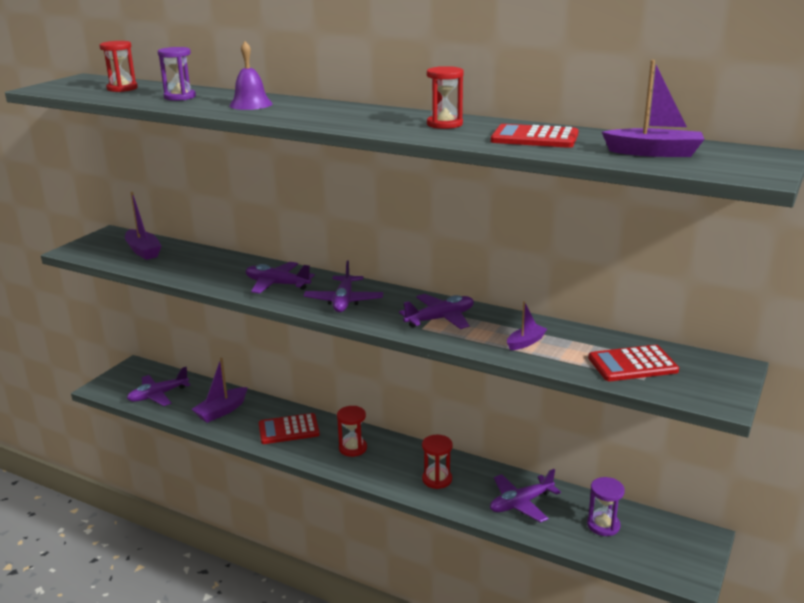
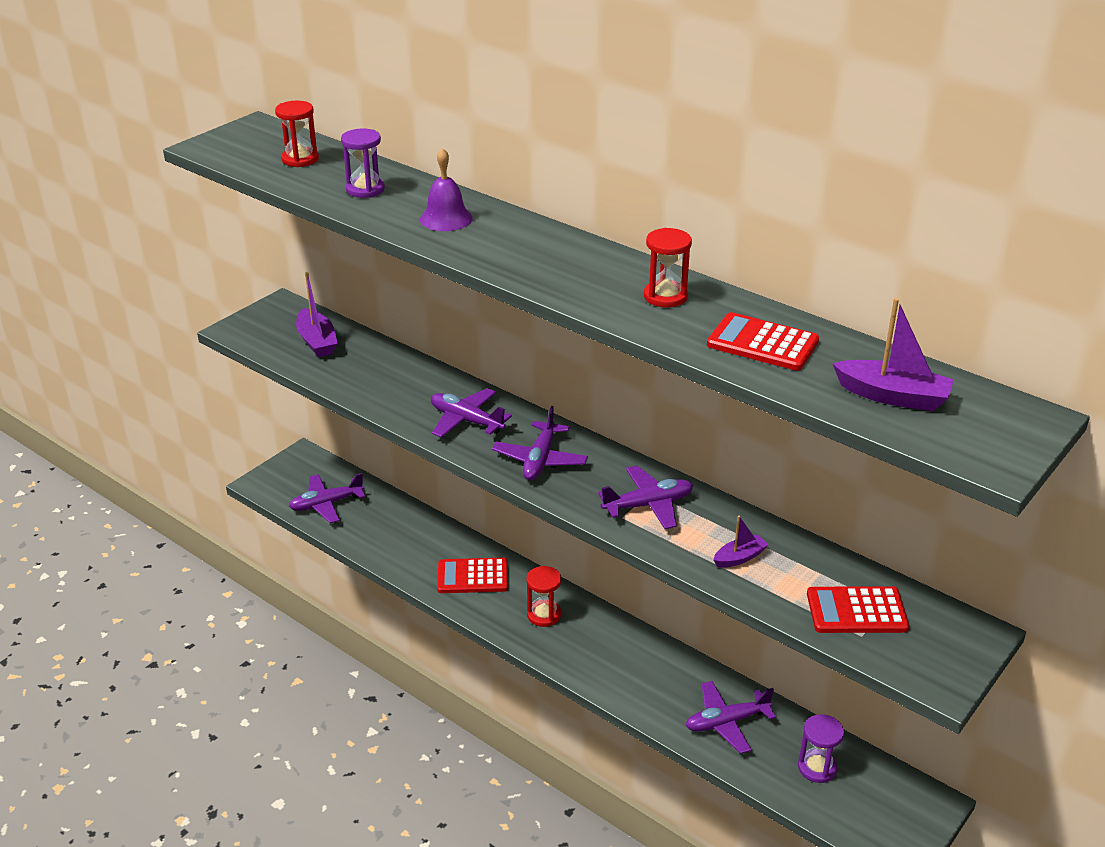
camera: 10 degrees right, 10 degrees up
(221, 411) = (398, 538): purple boat -> none
(437, 479) = (634, 674): red hourglass -> none

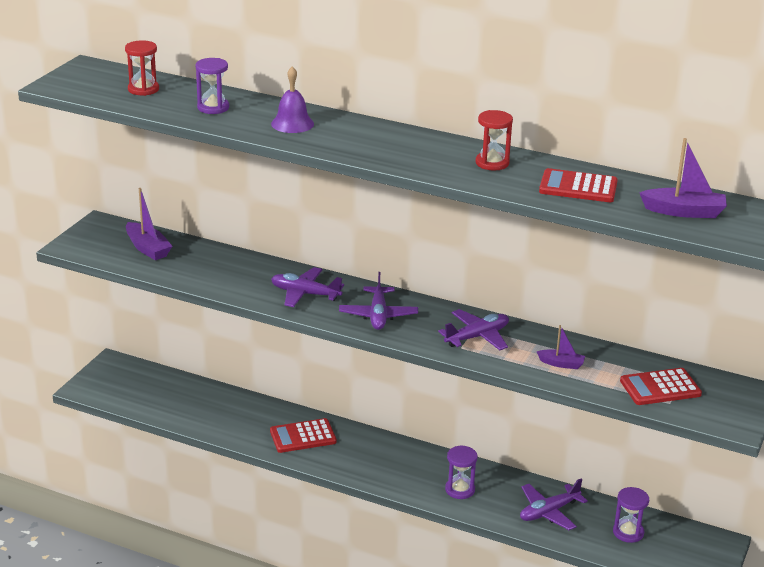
camera: 15 degrees left, 5 degrees down
(326, 504) = (151, 398): purple plane -> none
(544, 615) = (374, 457): red hourglass -> none
(629, 674) = (460, 490): none -> purple hourglass
(739, 557) = (561, 364): purple boat -> purple boat turned 60 degrees clockwise

